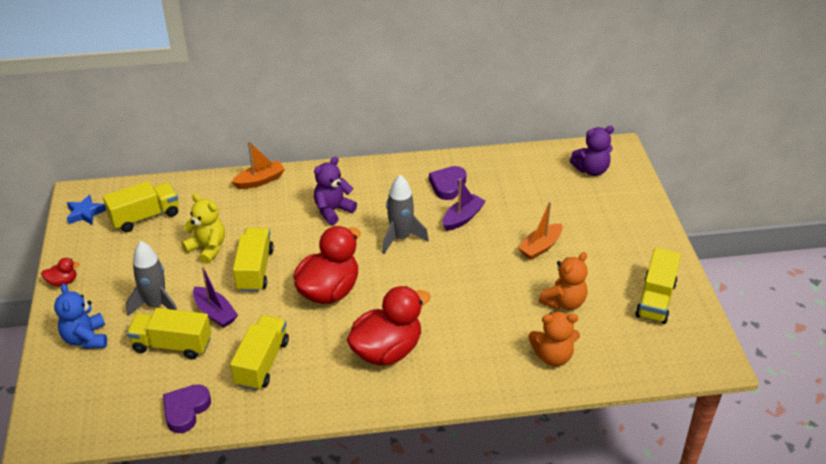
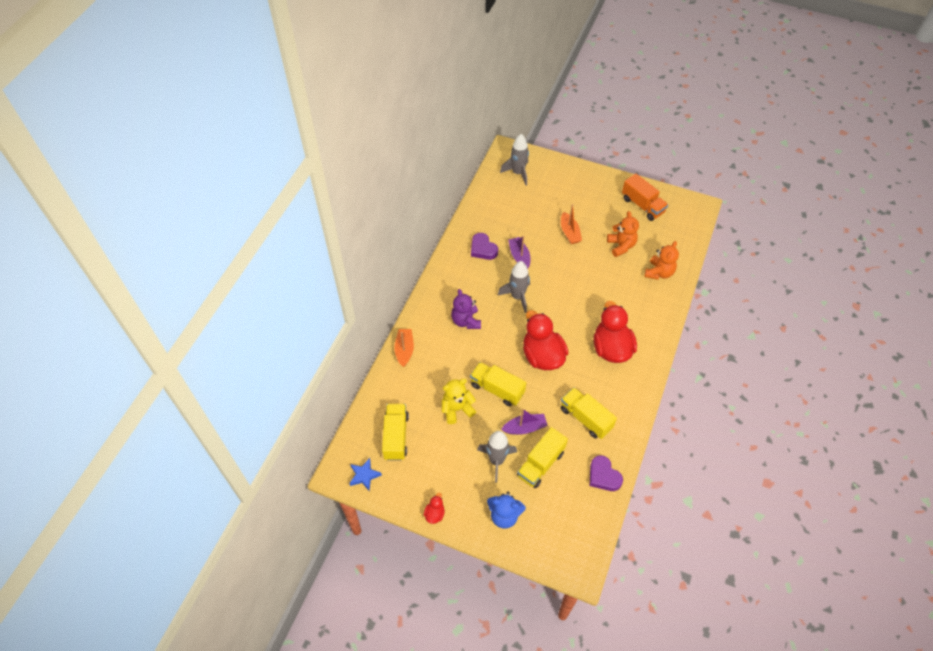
camera: 60 degrees left, 15 degrees up
(591, 170) = (518, 173): purple teddy bear -> grey rocket
(655, 299) = (642, 205): yellow truck -> orange truck

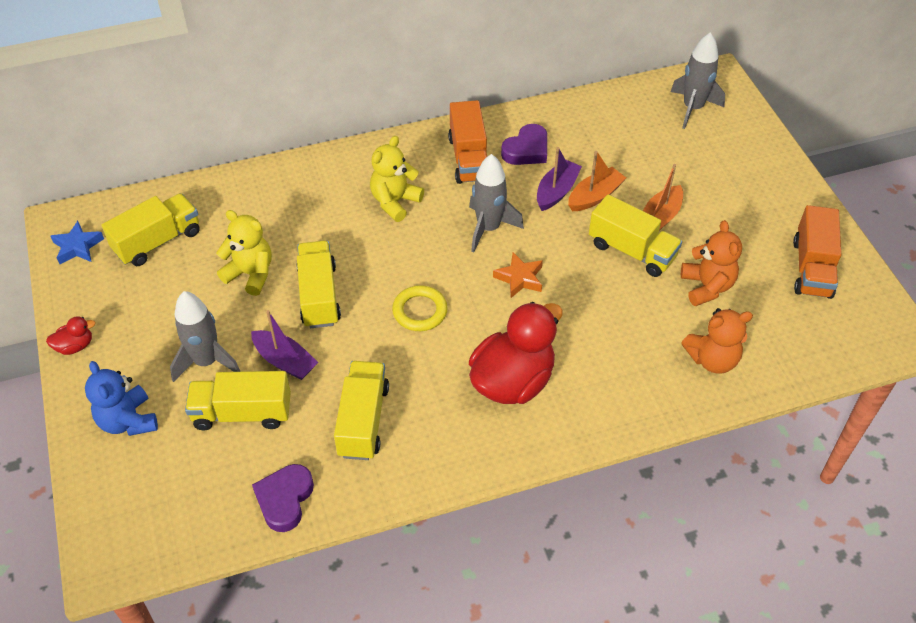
camera: 50 degrees right, 5 degrees down
(404, 350) = (292, 173): orange boat -> orange boat (595, 196)
(466, 274) = (469, 158): none -> orange truck
(466, 321) = (395, 202): purple teddy bear -> yellow teddy bear
(483, 249) = (526, 150): purple heart -> purple heart turned 150 degrees counterclockwise
(542, 356) = (420, 311): red duck -> yellow ring
(557, 306) = (519, 278): none -> orange star
(579, 256) = (632, 251): none -> yellow truck
(621, 246) = (706, 287): orange teddy bear -> orange teddy bear turned 45 degrees counterclockwise

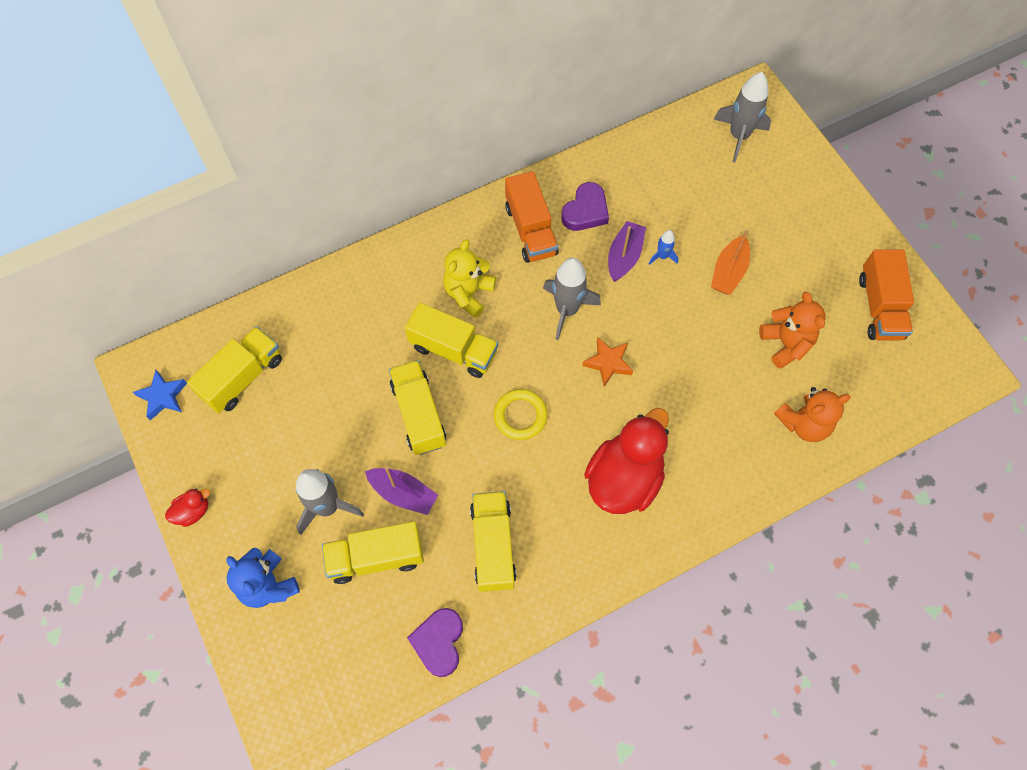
camera: 10 degrees left, 15 degrees up
(250, 274) = (345, 400): yellow teddy bear -> none
(595, 196) = (662, 256): orange boat -> blue rocket
(632, 251) = (709, 314): yellow truck -> yellow truck (453, 350)

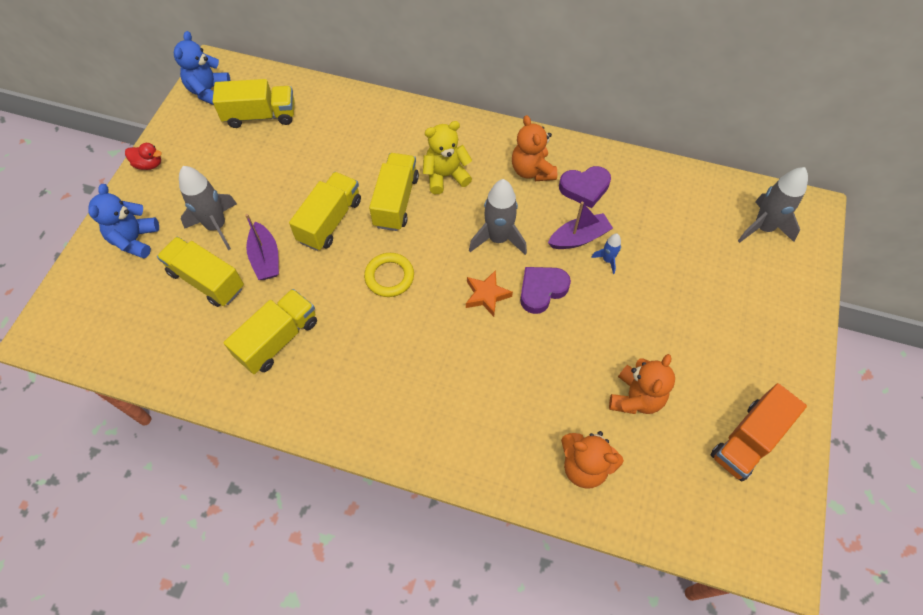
camera: 45 degrees right, 5 degrees down
(163, 397) = (209, 91): blue star -> blue teddy bear
(439, 642) = (179, 365): purple heart -> purple heart (542, 290)
(453, 350) = (396, 201): yellow truck -> yellow truck turned 150 degrees counterclockwise
(530, 230) = (532, 170): orange truck -> orange teddy bear
(624, 478) = (409, 378): red duck -> none
(728, 272) = (647, 311): orange boat -> none

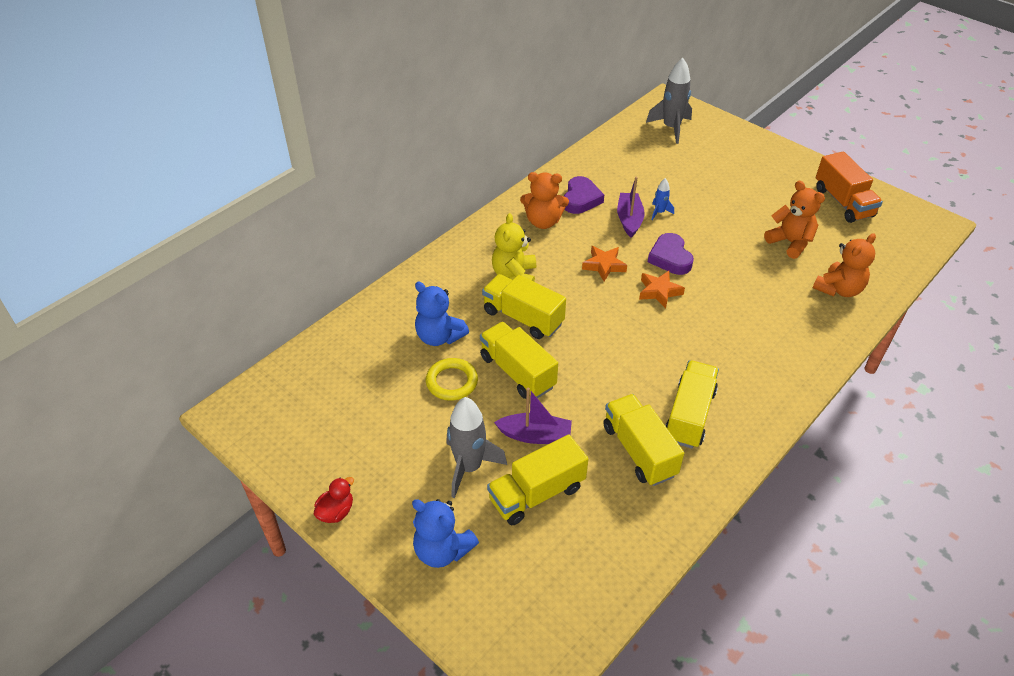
camera: 65 degrees left, 15 degrees down
(209, 91) = (264, 427): blue teddy bear -> blue teddy bear (439, 336)
(260, 116) = (337, 390): yellow truck -> yellow truck (689, 415)
(389, 277) = (607, 348): yellow ring -> yellow ring (452, 382)
(498, 239) = (604, 265): grey rocket -> orange star

